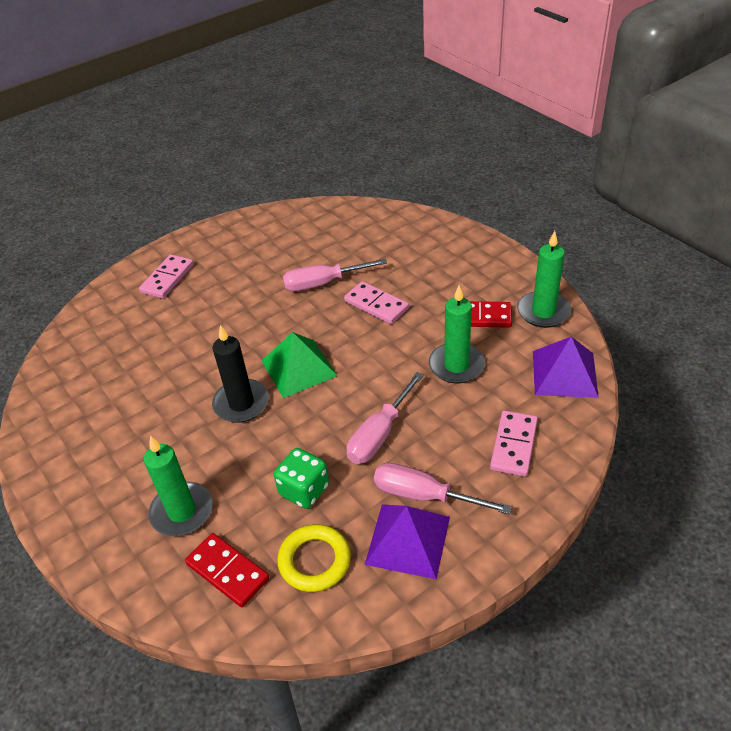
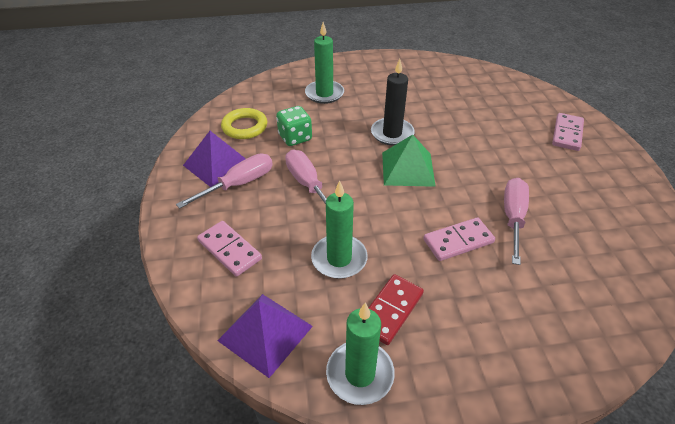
camera: 115 degrees right, 0 degrees up
(167, 278) = (567, 133): pink domino -> pink domino turned 60 degrees clockwise
(228, 571) = (271, 99): red domino -> none

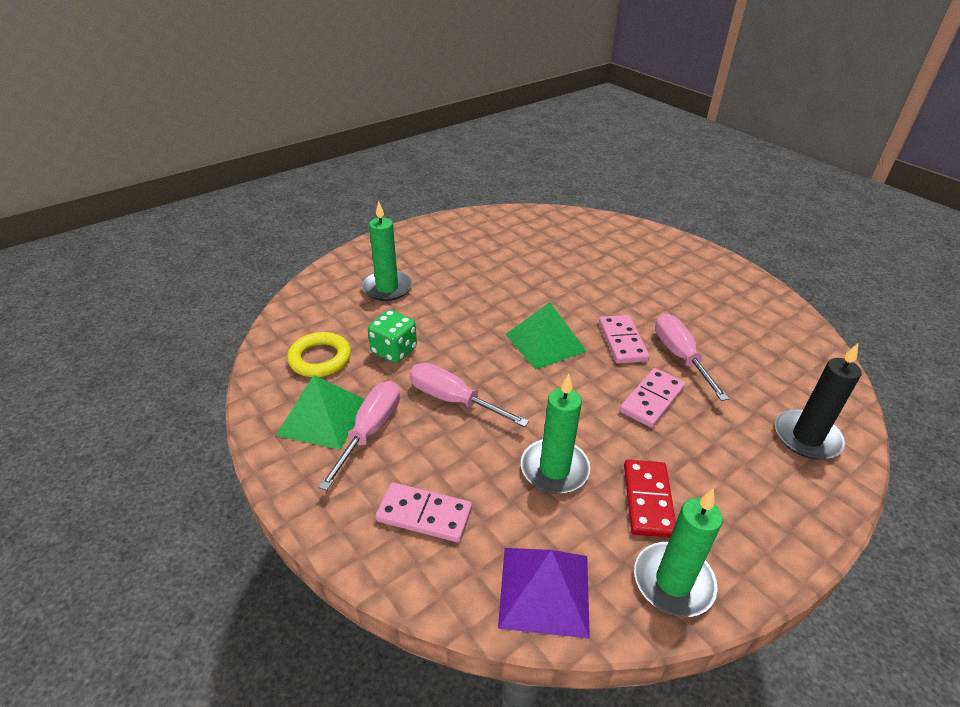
camera: 30 degrees left, 5 degrees down
(218, 164) = (323, 417): purple pyramid -> green pyramid
(392, 133) = (499, 310): black candle -> black candle (807, 437)
(567, 133) = (660, 256): pink domino -> pink domino (622, 341)

